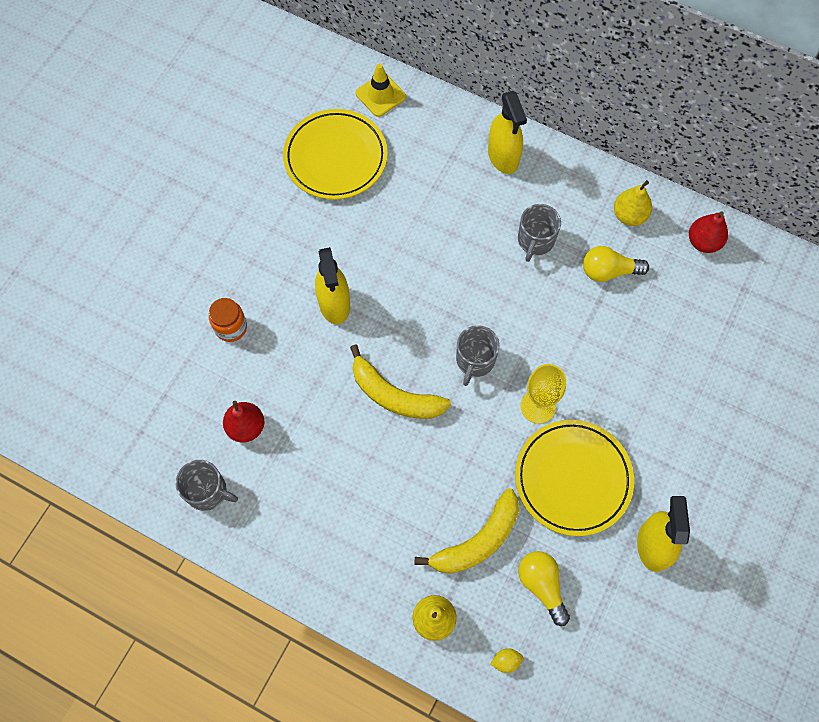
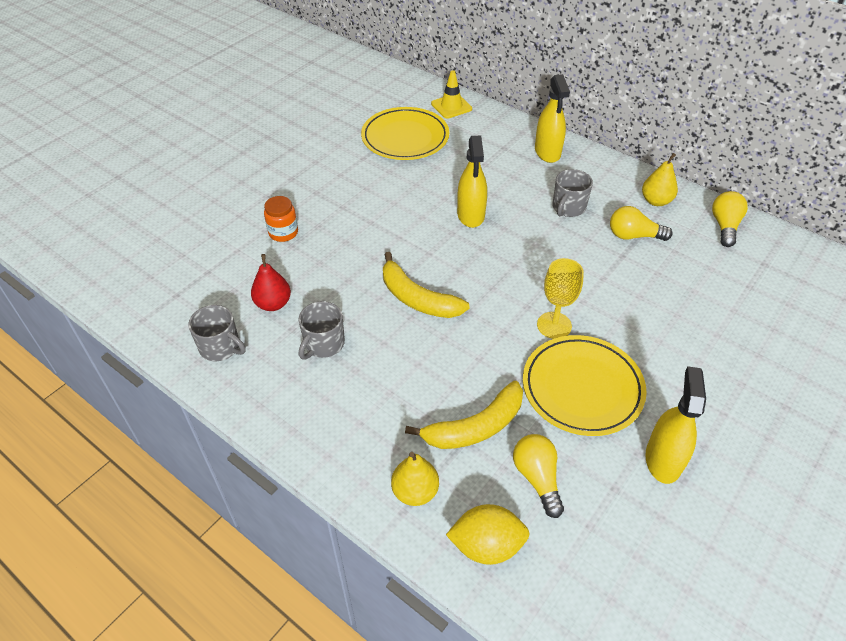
camera: 10 degrees right, 20 degrees down
(334, 303) = (379, 228): yellow spray bottle -> yellow spray bottle (471, 215)
(475, 360) = (498, 283): grey mug -> grey mug (323, 344)
(506, 661) = (486, 545): yellow lemon -> yellow lemon, size x2.14
(703, 242) = (724, 226): red pear -> yellow light bulb

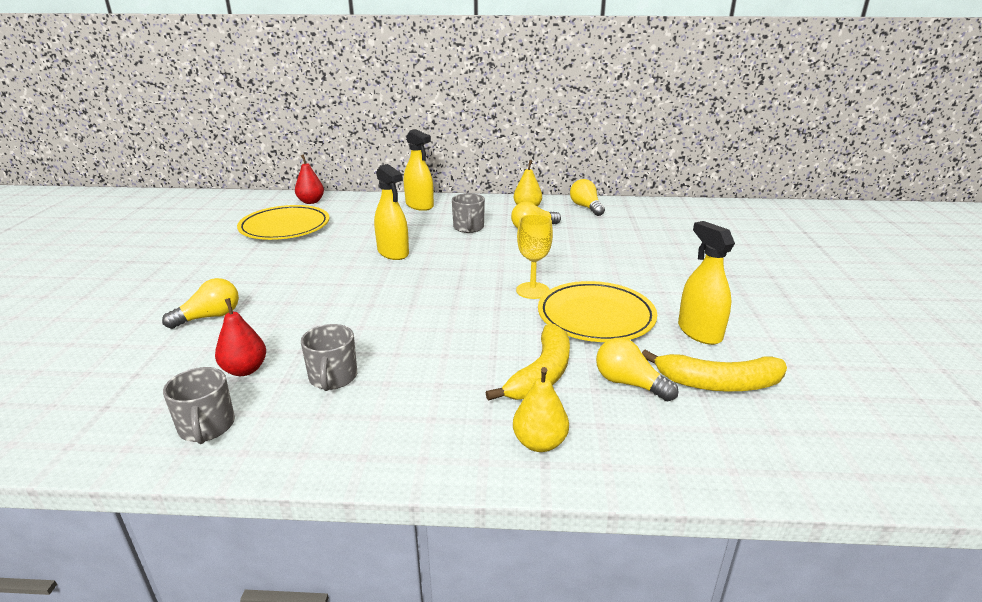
camera: 35 degrees left, 20 degrees down
(221, 347) = (207, 427): grey mug -> grey mug turned 75 degrees clockwise
(283, 232) = (209, 317): orange jar -> yellow light bulb
(417, 298) = (398, 314): yellow banana -> yellow banana (718, 383)
(451, 106) = (311, 202): yellow traffic cone -> red pear
(486, 545) = (644, 448): yellow lemon -> none

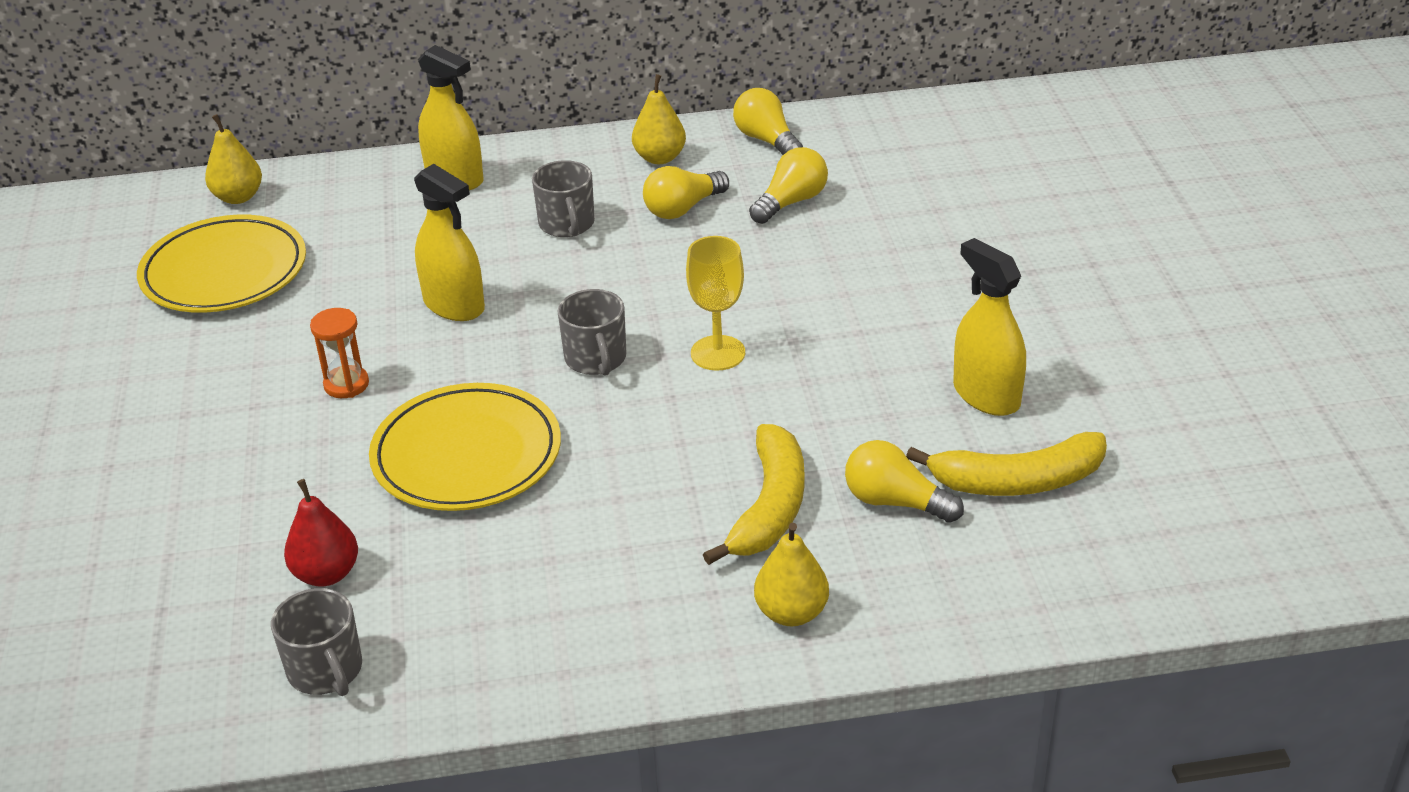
camera: 10 degrees left, 10 degrees up
(209, 317) = (210, 490): yellow light bulb -> yellow light bulb (791, 202)
(311, 202) = (238, 197): red pear -> yellow pear
(316, 279) = (346, 384): none -> orange hourglass
(333, 378) = (467, 564): grey mug -> grey mug (596, 359)
(596, 316) = (828, 390): yellow plate -> yellow plate (467, 455)

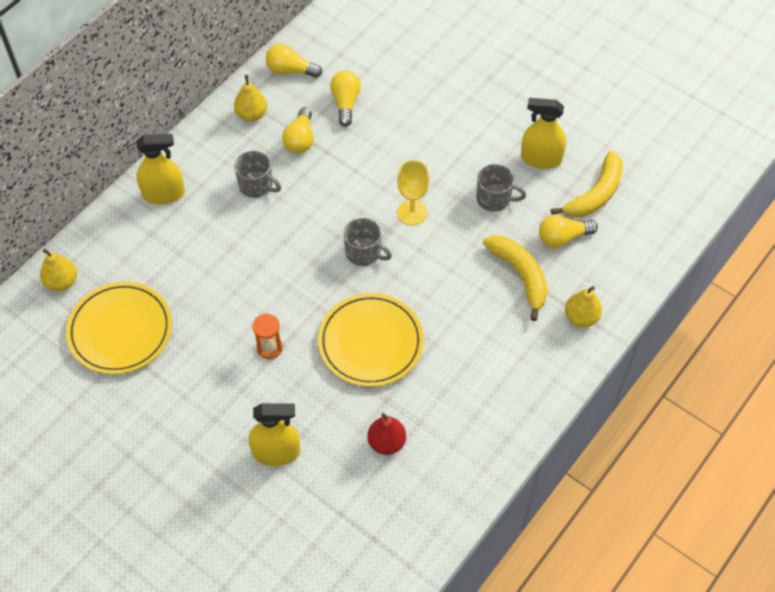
camera: 45 degrees left, 20 degrees up
(326, 670) = (443, 482): grey mug -> grey mug (494, 199)
(454, 305) = (262, 269): yellow spray bottle -> yellow spray bottle (276, 452)

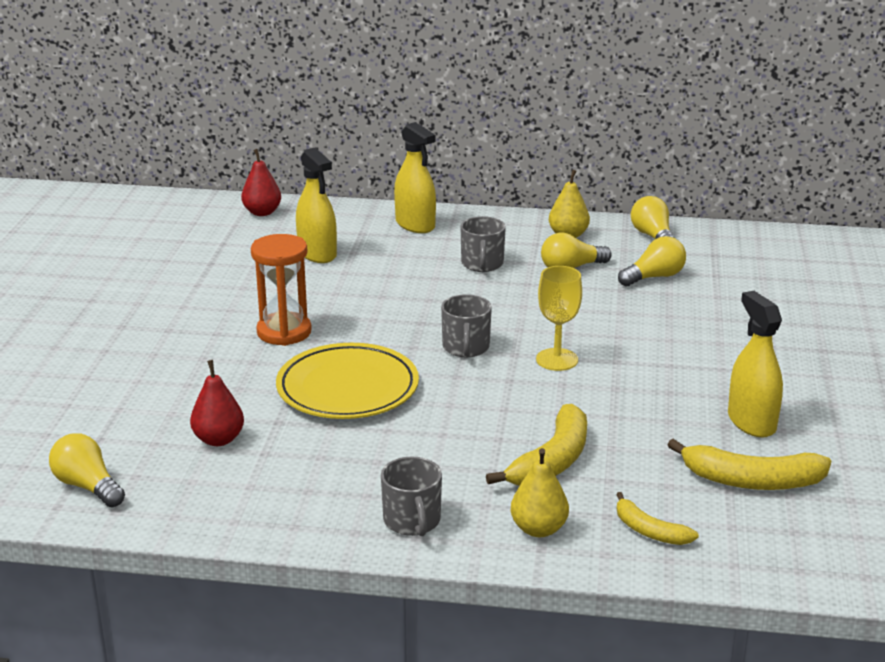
camera: 60 degrees right, 30 degrees down
(62, 282) = (262, 212): yellow pear -> red pear
(120, 330) = (233, 253): yellow plate -> none
(269, 347) = (284, 332): orange hourglass -> orange hourglass, size x1.64
(276, 452) = (153, 376): yellow spray bottle -> yellow spray bottle (317, 253)
(494, 199) = (646, 407): grey mug -> grey mug (412, 521)
(563, 238) = (649, 476): yellow light bulb -> yellow light bulb (88, 486)
(612, 267) = (649, 531): none -> yellow banana

